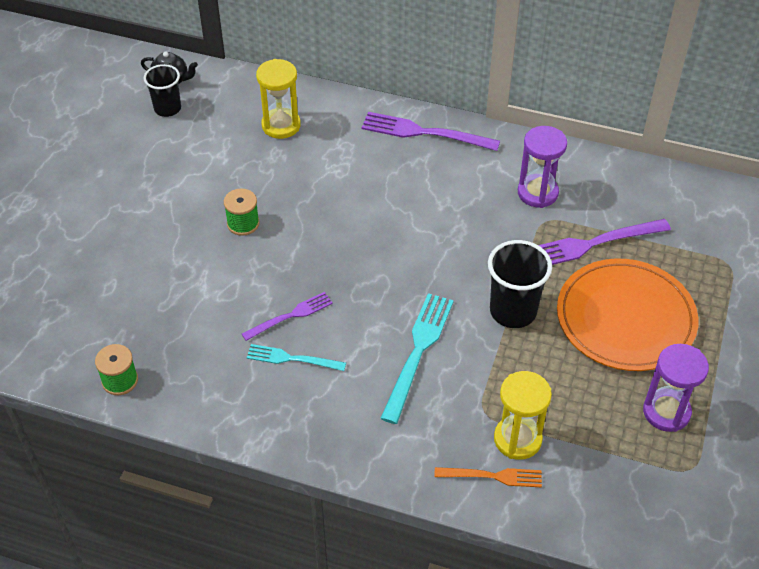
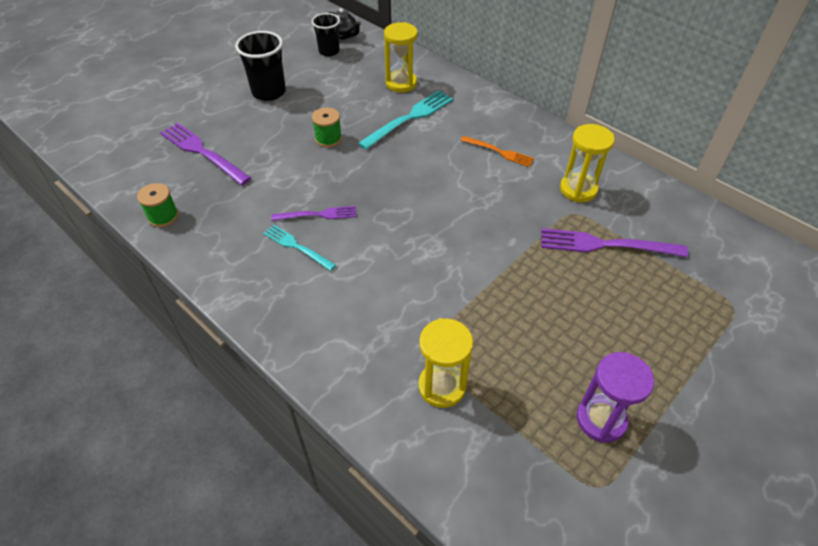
camera: 25 degrees right, 0 degrees up
(418, 351) = (401, 277): turquoise fork -> turquoise fork (410, 117)
(423, 132) = (507, 118): purple fork -> purple fork (202, 152)
(493, 476) = (400, 411): orange fork -> orange fork (499, 152)
(513, 311) = (502, 275): black cup -> black cup (269, 92)
(537, 193) = (578, 189): purple hourglass -> yellow hourglass
(625, 318) = (604, 318): orange plate -> none

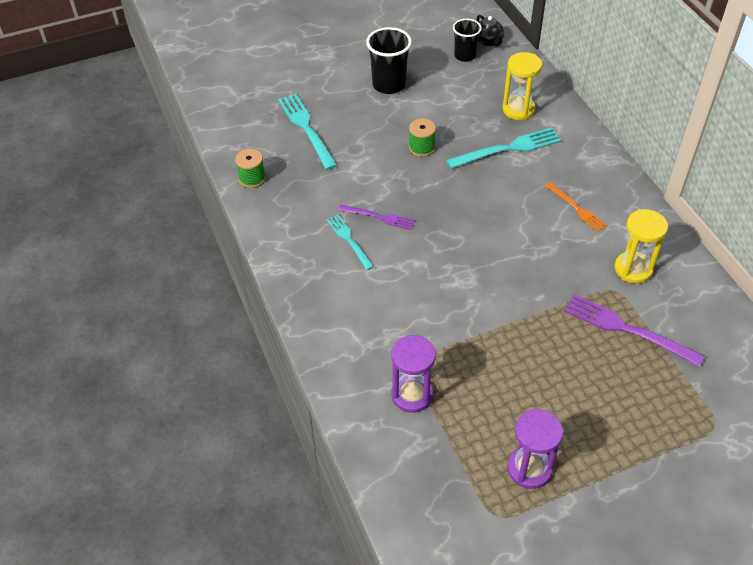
camera: 25 degrees right, 0 degrees up
(202, 152) = (306, 128): purple fork -> turquoise fork
(442, 386) = (412, 395): yellow hourglass -> purple hourglass

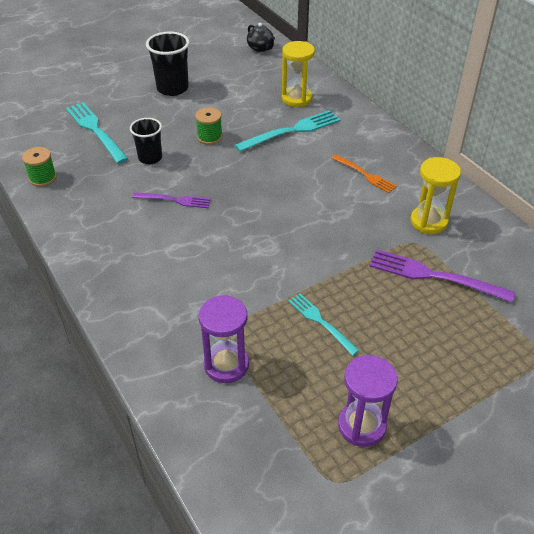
camera: 10 degrees left, 5 degrees down
(348, 240) = (145, 223): turquoise fork -> turquoise fork (320, 321)
(465, 56) = (241, 60): black cup -> black cup (150, 158)

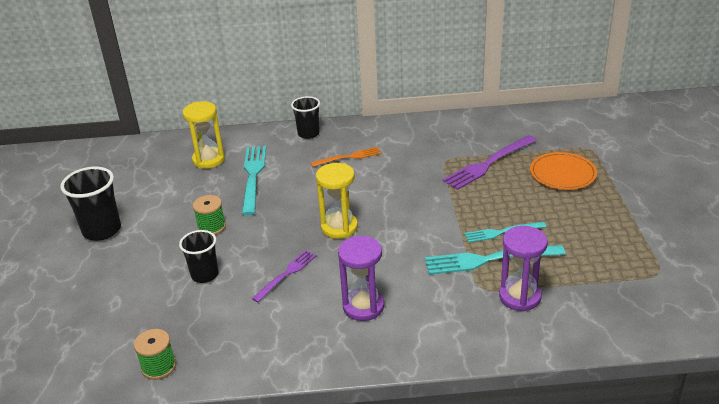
camera: 60 degrees left, 10 degrees down
(95, 130) = (113, 305): turquoise fork -> turquoise fork (487, 260)
(260, 48) = (102, 156): black teapot -> none
(362, 426) = (614, 244): purple hourglass -> purple hourglass (363, 306)
(382, 136) = (308, 133): none -> black cup
(428, 221) = (429, 146): yellow hourglass -> yellow hourglass (339, 227)
(466, 344) = (562, 174): none -> orange plate

